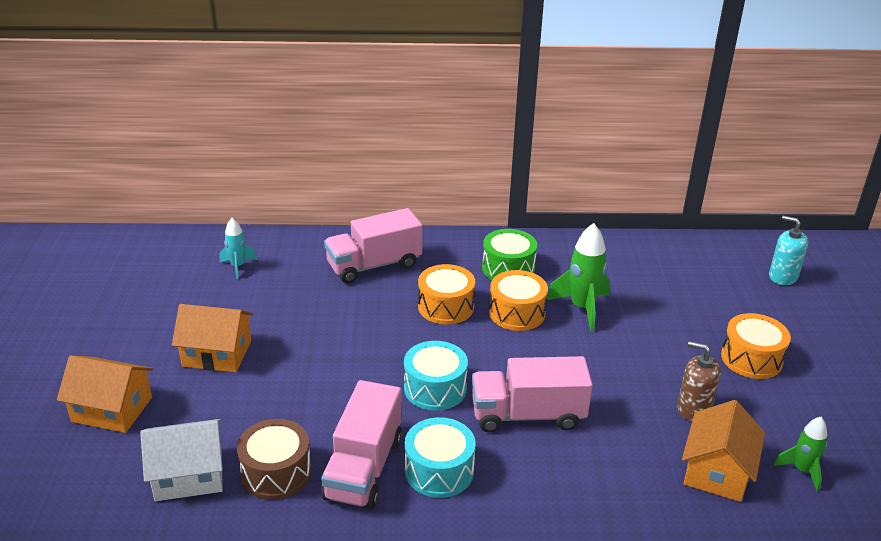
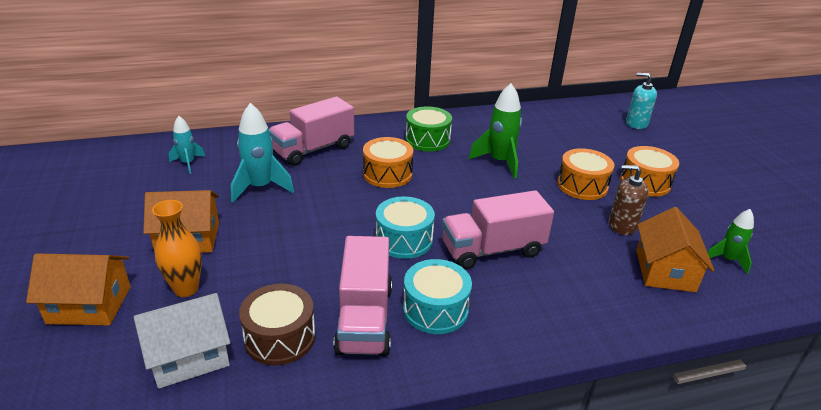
camera: 15 degrees left, 0 degrees up
(202, 407) = (186, 289): none -> orange vase
(304, 305) = (260, 187): none -> turquoise rocket
(517, 313) = (448, 171): orange drum -> orange drum (582, 185)

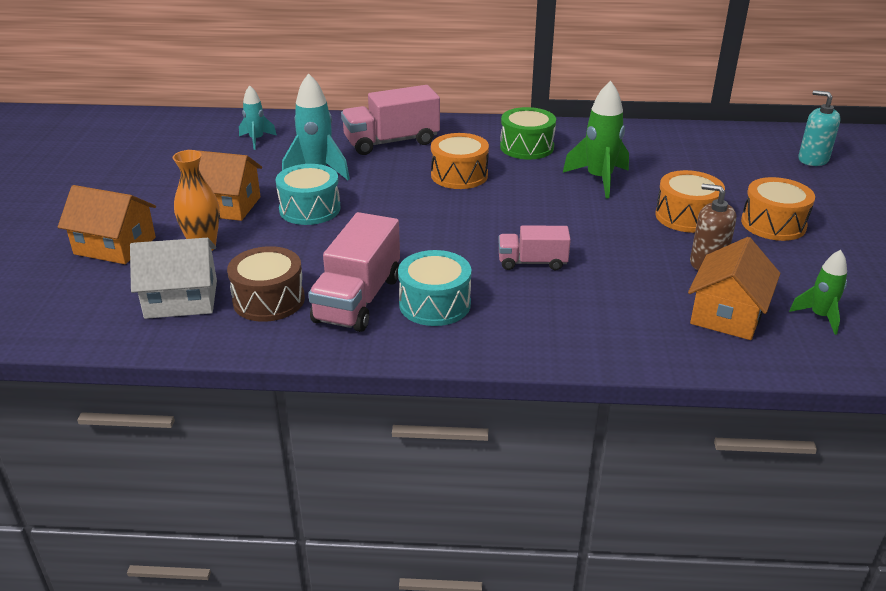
camera: 20 degrees right, 0 degrees up
(404, 240) = (439, 239): turquoise drum -> turquoise drum (310, 209)
(492, 250) = (532, 262): pink truck -> pink truck, size x0.59

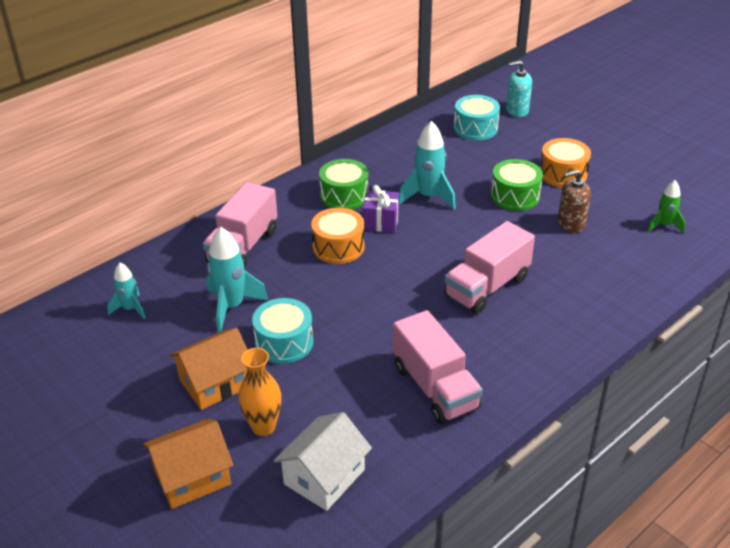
camera: 45 degrees left, 5 degrees up
(269, 300) = (383, 431): brown drum -> none
(434, 304) = (482, 357): turquoise drum -> turquoise drum (475, 128)
(524, 176) = (381, 222): none -> purple gift
(532, 262) = (487, 287): pink truck -> pink truck, size x1.68
(599, 179) = (428, 197): green rocket -> turquoise rocket
(686, 216) = (515, 196): orange drum -> green drum
(727, 314) = (626, 253): orange house -> none

